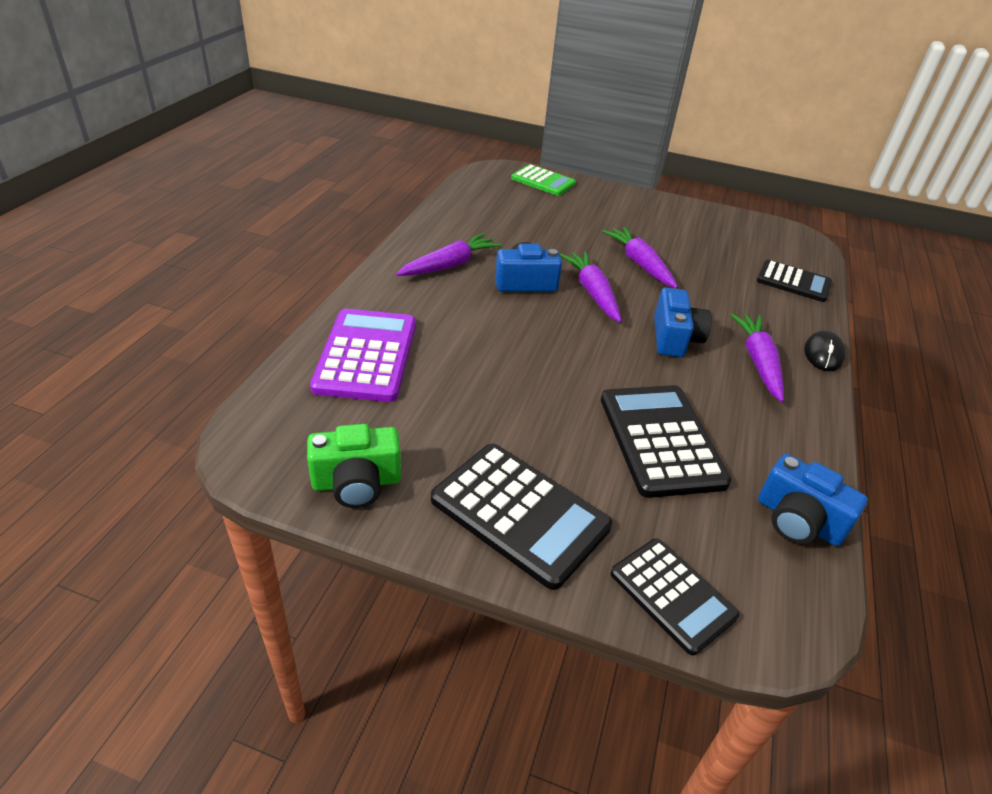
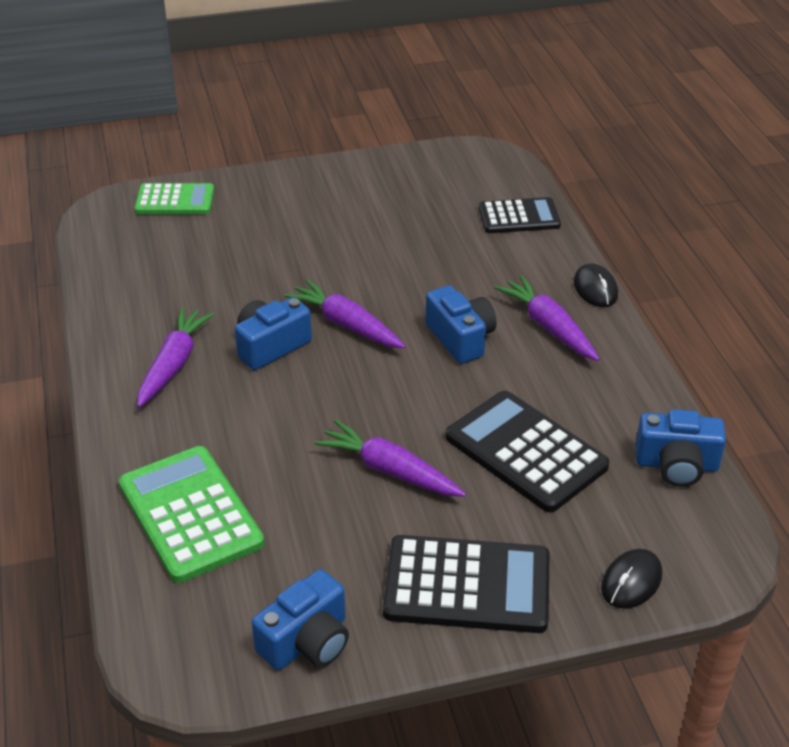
camera: 30 degrees left, 0 degrees up
(357, 482) = (307, 641): green camera -> blue camera
(366, 355) = (190, 514): purple calculator -> green calculator
(639, 264) = (364, 265): purple carrot -> purple carrot (390, 470)
(672, 595) = (631, 581): black calculator -> black mouse

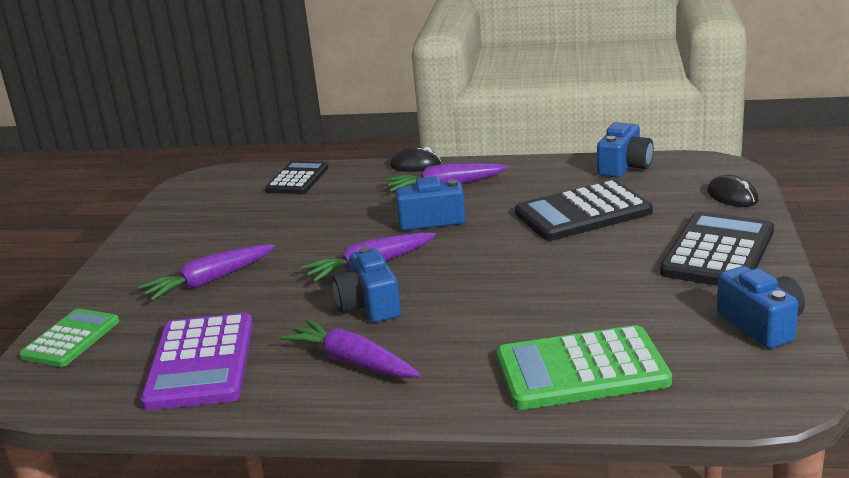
camera: 65 degrees left, 15 degrees down
(155, 280) = (201, 362): none -> purple calculator
(390, 470) = (574, 267): purple carrot -> purple carrot (210, 281)

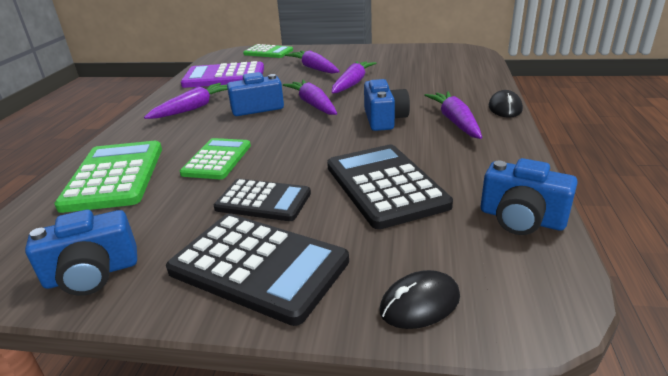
camera: 90 degrees right, 5 degrees up
(297, 179) = (468, 73): black calculator -> black calculator (263, 201)
(299, 246) = (352, 83): none -> purple carrot
(532, 306) = (217, 159): none -> green calculator

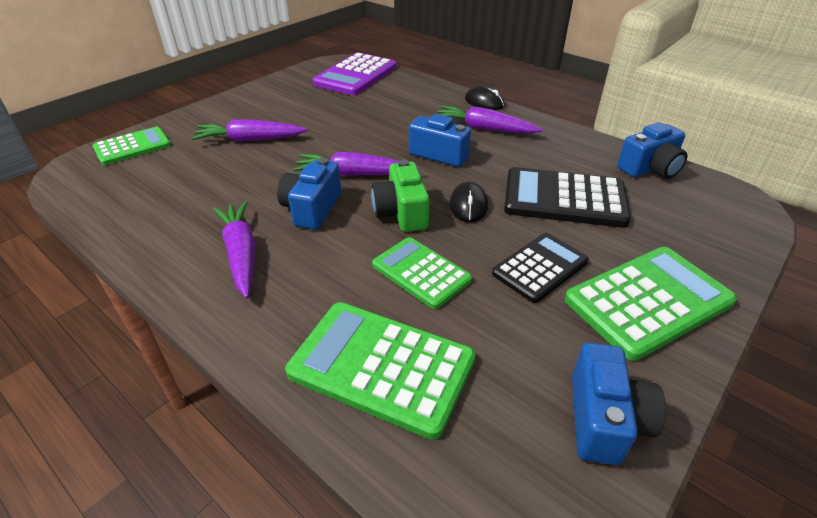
camera: 60 degrees left, 10 degrees up
(224, 77) = (164, 202): purple calculator -> purple calculator (356, 75)
(258, 266) = (648, 301): black calculator -> green calculator
(282, 132) = (401, 213): none -> green camera
(352, 83) = (332, 136): purple carrot -> none
(419, 303) = (726, 243): black mouse -> black mouse (468, 205)

